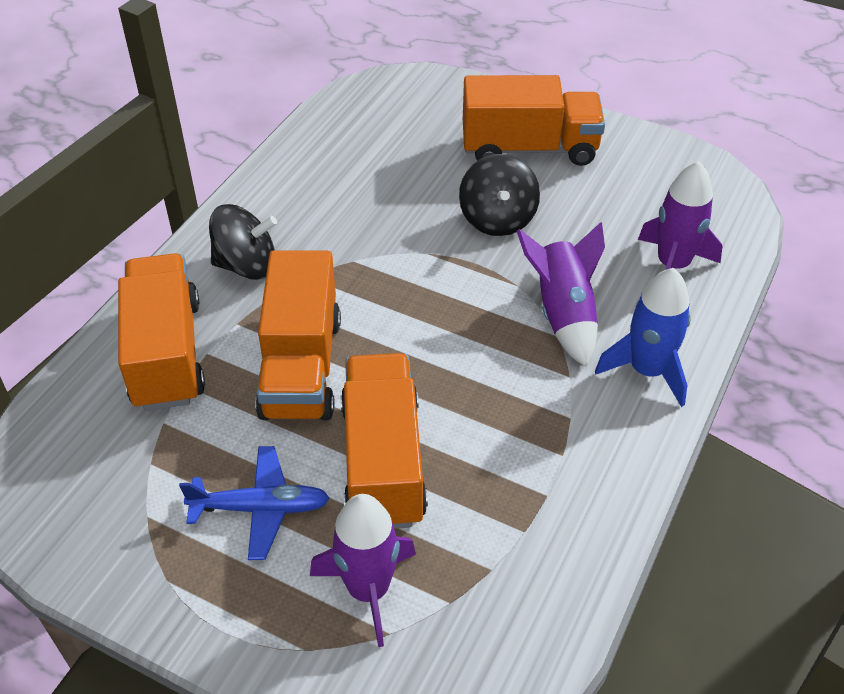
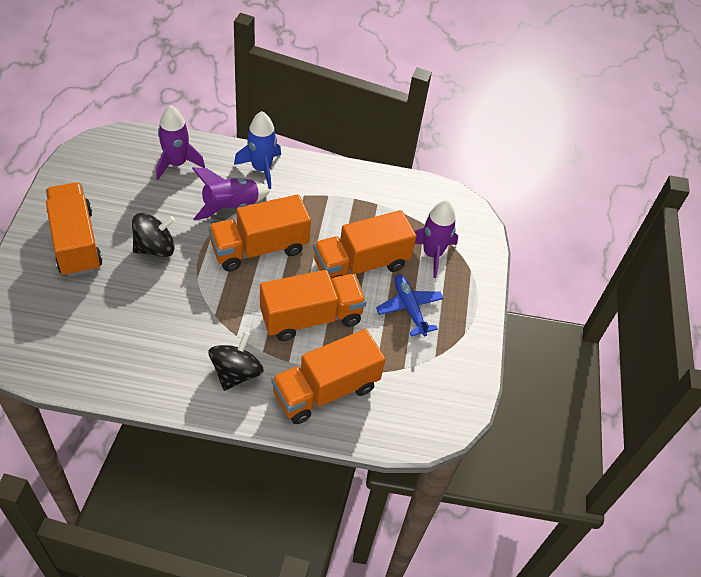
camera: 115 degrees left, 5 degrees up
(246, 265) = (236, 373): black spinning top -> black spinning top turned 45 degrees clockwise
(462, 332) = (259, 248): none -> orange truck

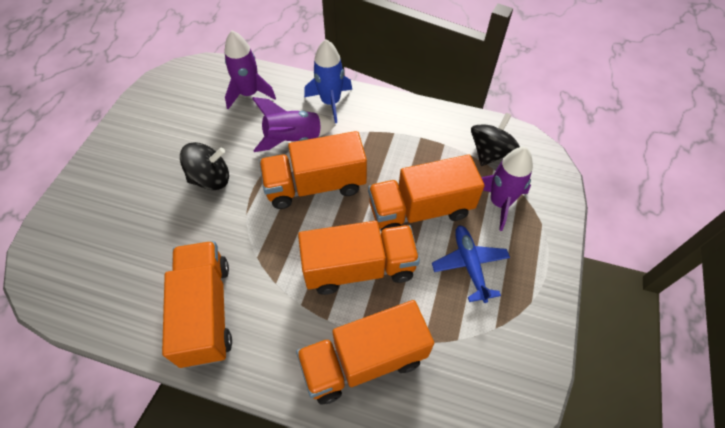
camera: 15 degrees right, 5 degrees up
(76, 242) = (135, 168): orange truck -> orange truck (206, 312)
(236, 373) = (267, 329): black spinning top -> black spinning top (490, 152)

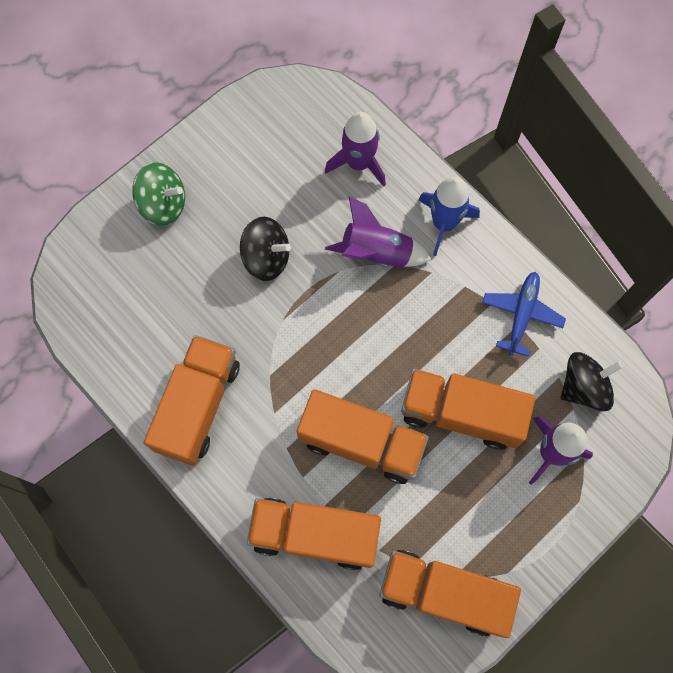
camera: 30 degrees right, 15 degrees up
(107, 180) = (163, 204): none -> green spinning top
(315, 185) = (369, 324): orange truck -> orange truck (443, 593)
(469, 265) = (472, 501): blue plane -> blue plane (521, 314)

